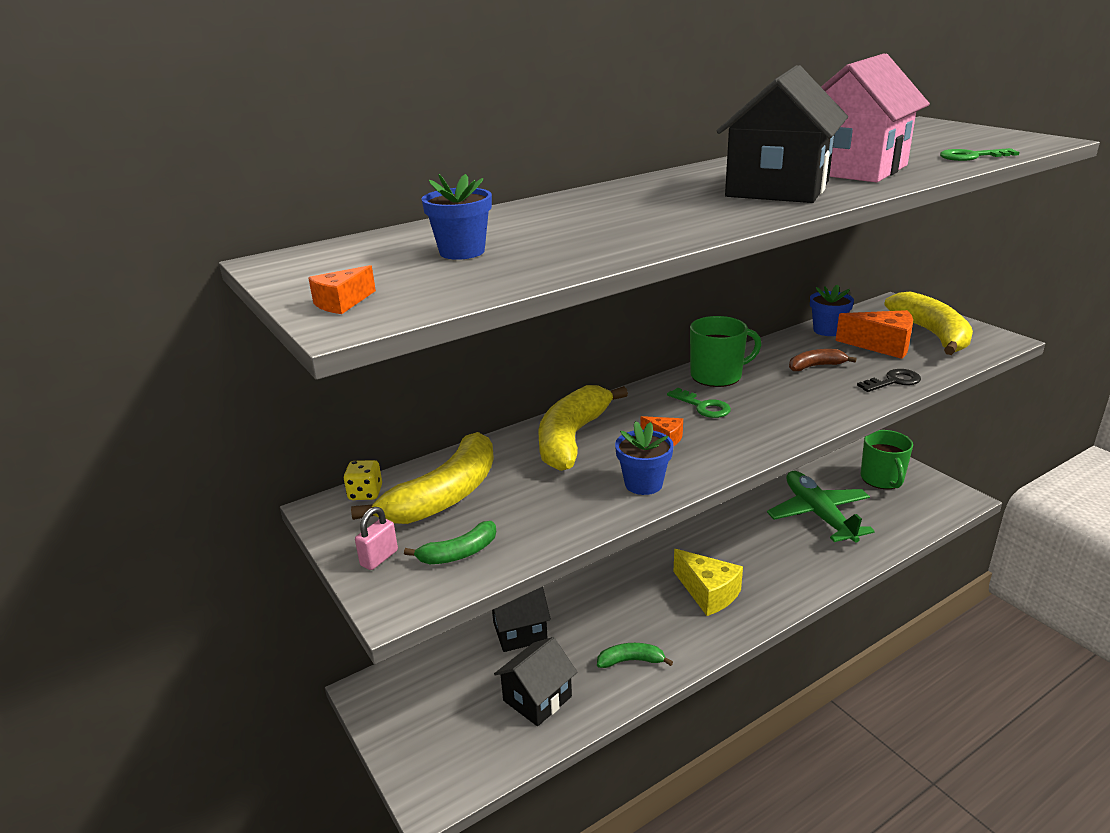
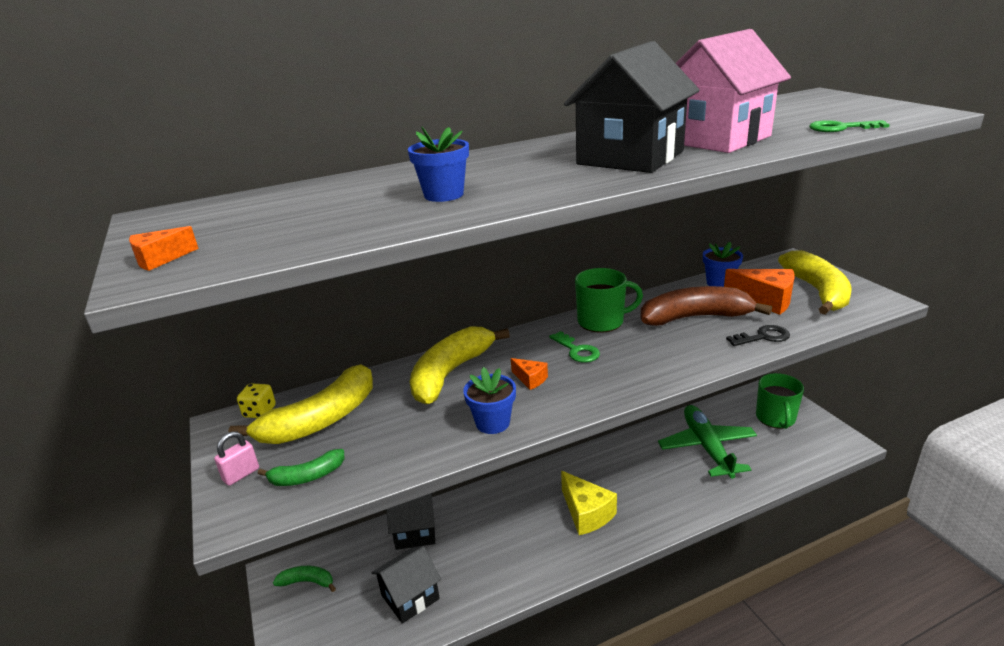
camera: 10 degrees right, 0 degrees up
(462, 252) = (304, 212): blue flower pot -> blue flower pot (444, 195)
(631, 661) = (500, 571): green banana -> green banana (307, 582)
(815, 366) = (695, 317): brown banana -> brown banana, size x1.99

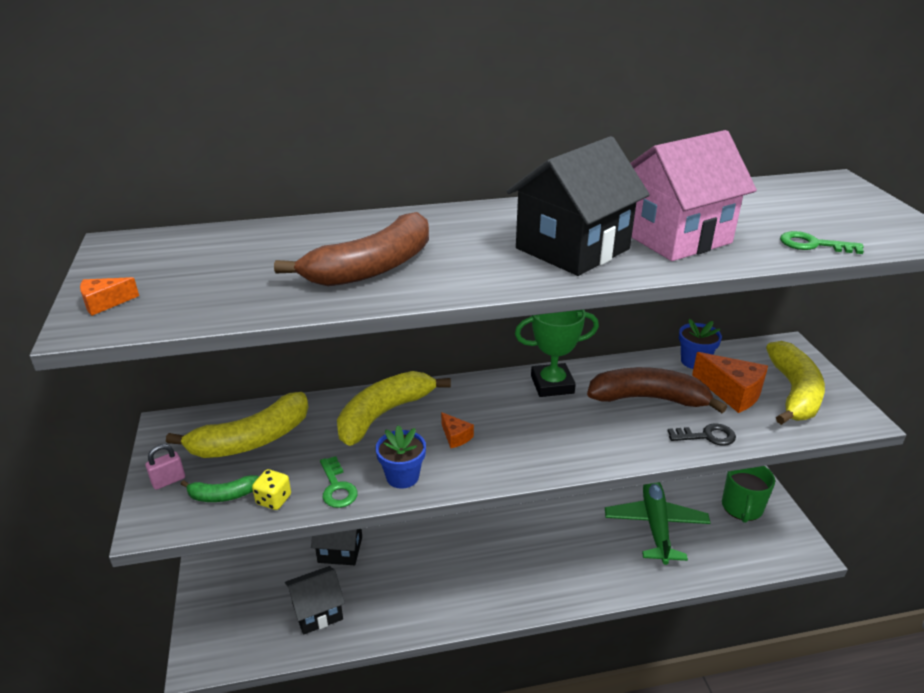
camera: 10 degrees right, 5 degrees up
(260, 412) = (201, 419): yellow dice -> yellow dice (273, 500)
(307, 582) = (231, 575): green banana -> none
(444, 195) = (372, 268): blue flower pot -> brown banana
(577, 350) = (513, 413): green key -> green key (337, 487)
(586, 513) = (507, 567): yellow cheese -> none
(602, 321) = (552, 384): green mug -> green trophy

